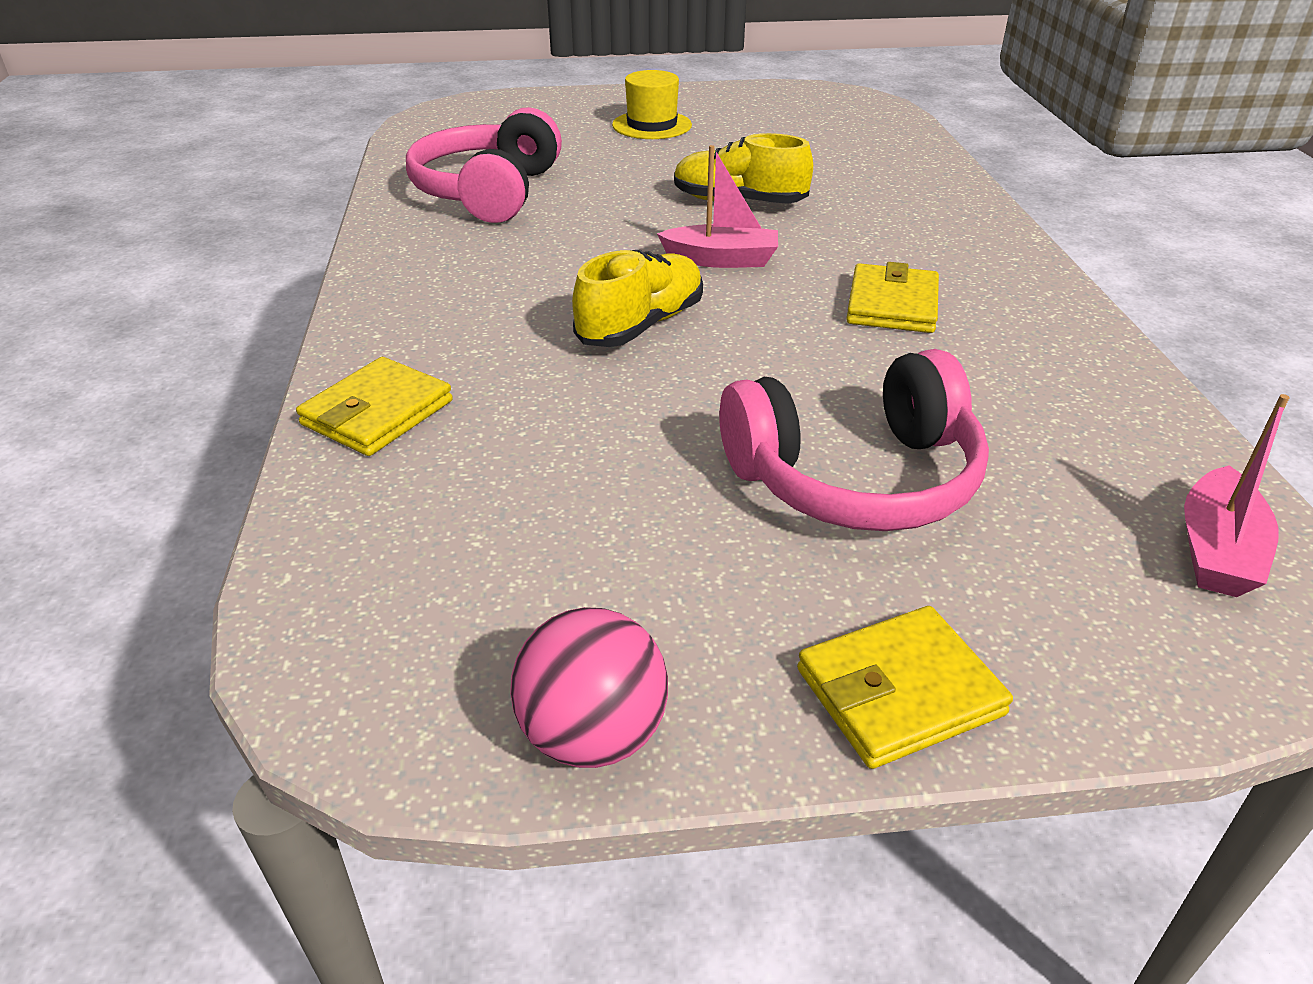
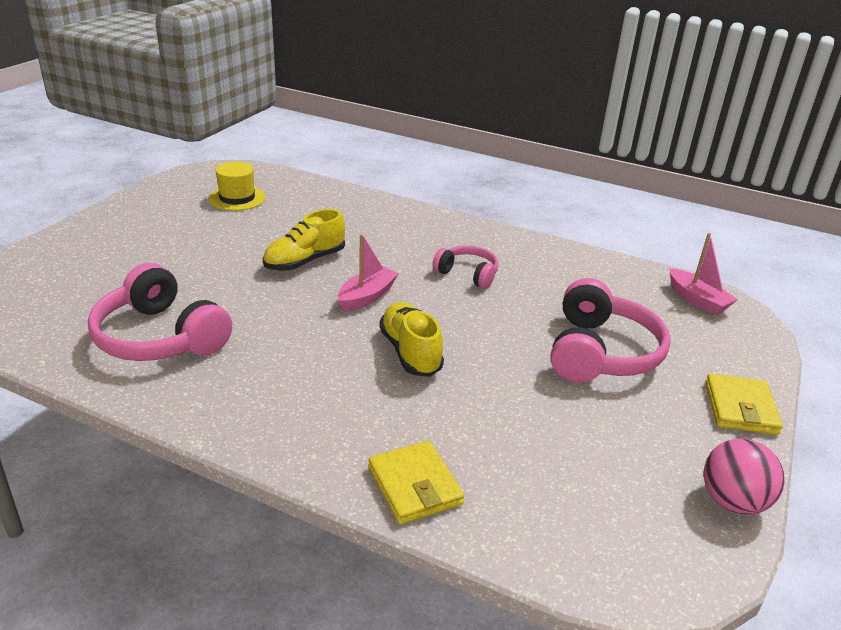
camera: 60 degrees left, 5 degrees down
(652, 125) = (153, 240): yellow hat -> yellow hat (237, 198)
(892, 305) = (467, 274): yellow wallet -> pink headphones

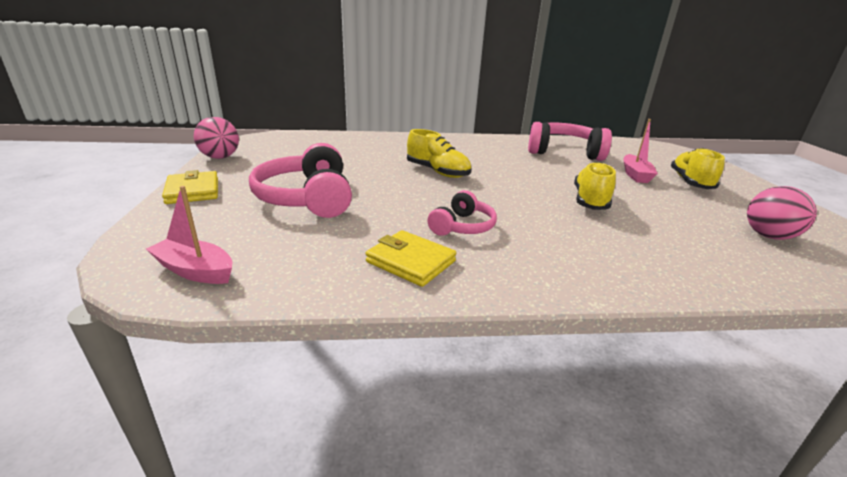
camera: 150 degrees right, 5 degrees down
(144, 246) = (690, 182): none -> yellow shoe
(237, 198) = (768, 236): yellow hat -> pink ball
(366, 297) = (508, 190): pink boat -> pink boat (635, 175)
(414, 486) = (380, 139): yellow wallet -> yellow wallet (410, 261)
(467, 274) = (462, 226): pink headphones -> pink headphones turned 60 degrees counterclockwise

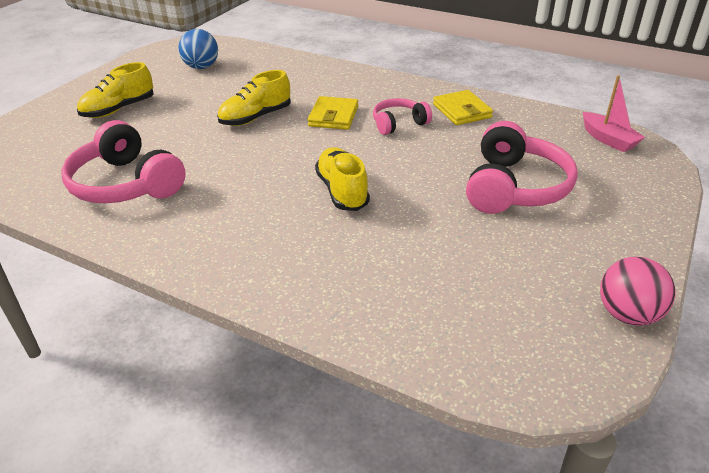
camera: 145 degrees left, 10 degrees up
(193, 191) = (641, 233): yellow wallet -> yellow wallet (333, 116)
(635, 175) = (143, 130): pink boat -> none
(768, 236) = (201, 67): pink ball -> blue ball

